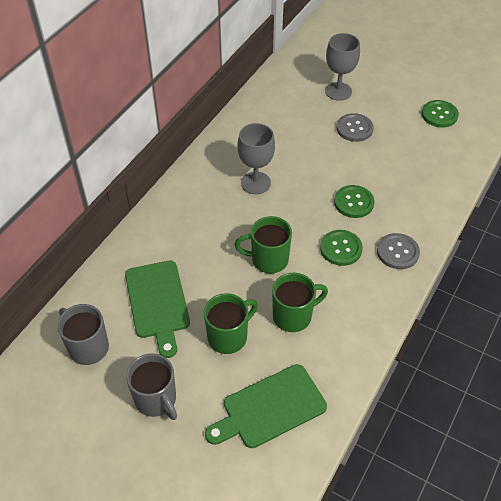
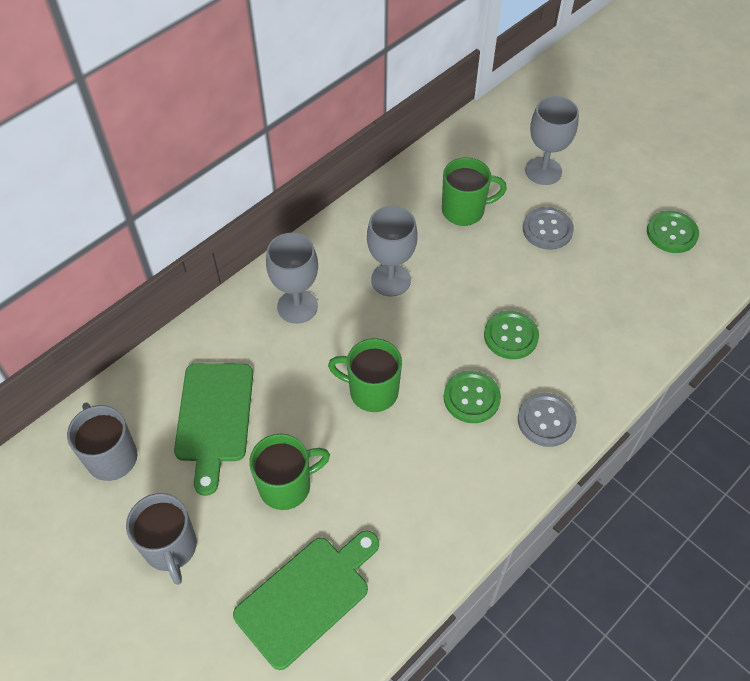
camera: 15 degrees right, 5 degrees up
(193, 214) = (297, 306): none -> grey goblet
(270, 408) = (307, 597): green cutting board -> green cutting board turned 150 degrees clockwise
(293, 316) = (378, 478): green mug -> green mug (464, 210)

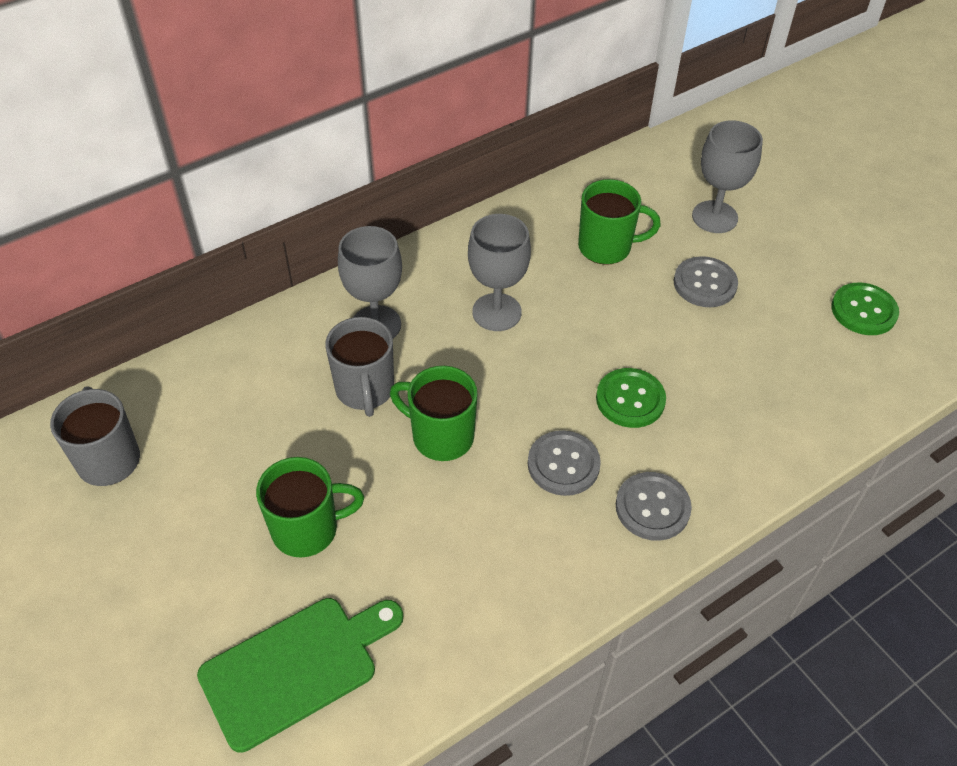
camera: 10 degrees right, 5 degrees down
(171, 548) = (147, 577): grey mug -> grey mug (365, 390)
(214, 418) = (242, 435): green cutting board -> none
(471, 398) = (563, 464): green button -> grey button

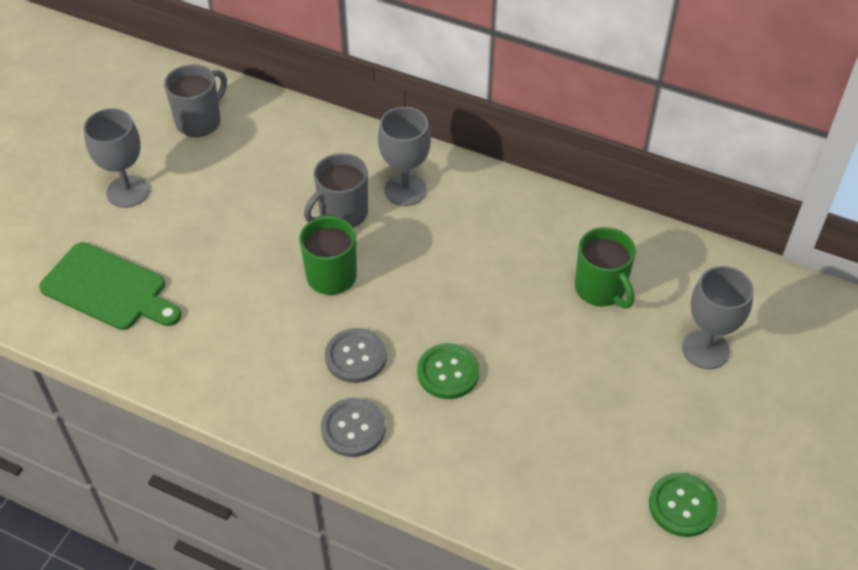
camera: 60 degrees right, 0 degrees up
(307, 529) = (209, 242): green mug -> none
(496, 312) = (472, 252): grey goblet -> grey goblet (128, 191)
(705, 284) = (615, 373): grey button -> none

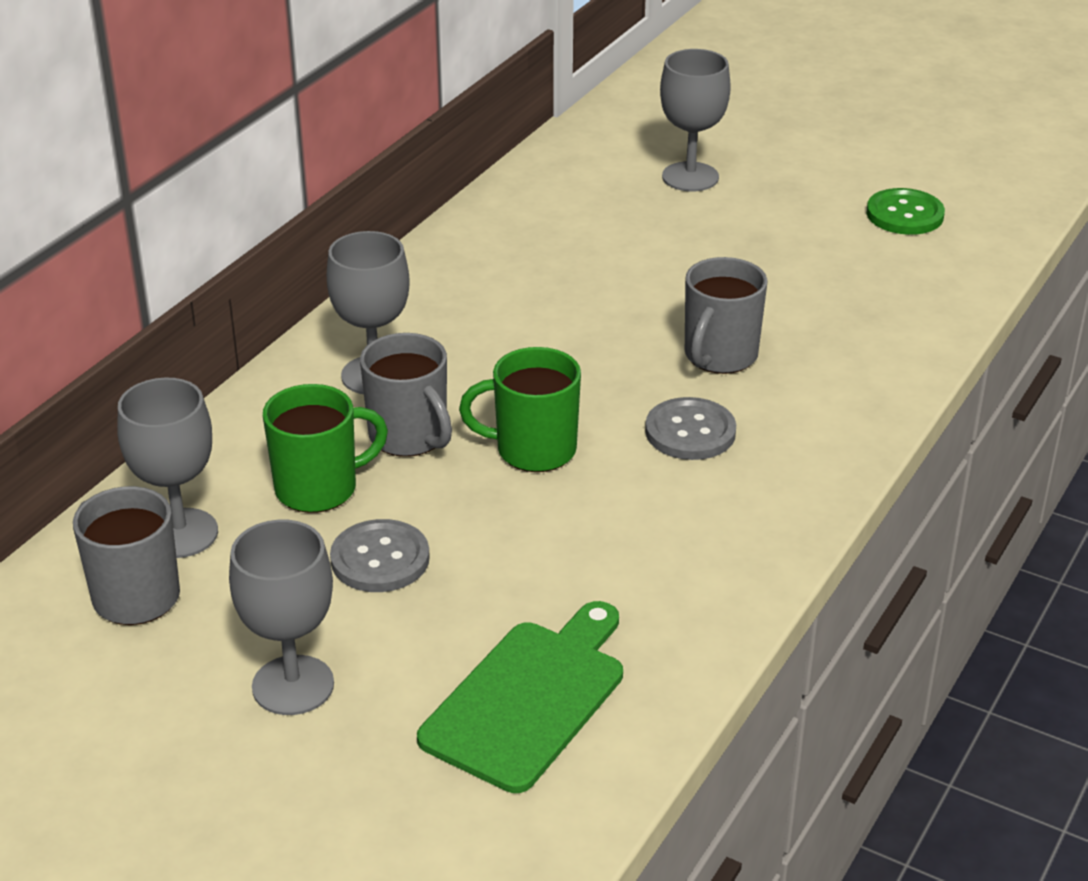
camera: 85 degrees left, 15 degrees down
(250, 129) = (180, 533): none -> grey goblet
(353, 428) = (813, 437): grey button -> grey button (380, 559)
(448, 372) = (719, 356): green button -> grey mug
(601, 289) = (590, 234): green mug -> green mug (319, 488)

